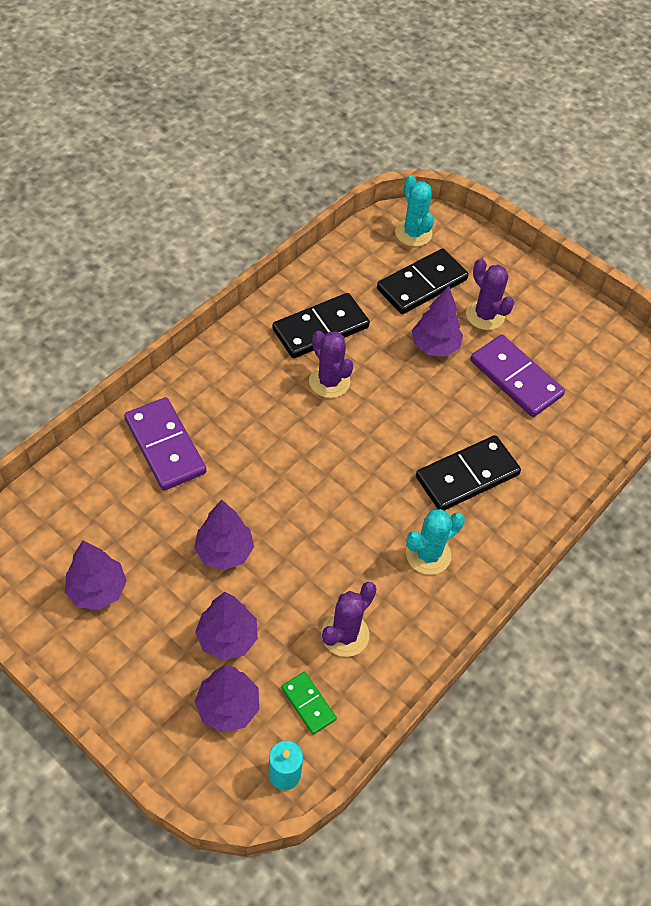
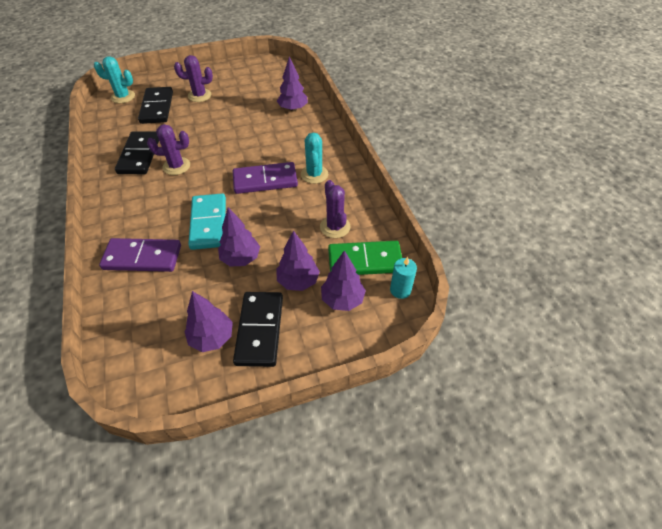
camera: 55 degrees left, 5 degrees down
(258, 481) = (209, 223): none -> turquoise domino
(308, 703) = (365, 260): green domino -> green domino, size x1.89
(434, 346) = (198, 119): purple tree -> purple tree (293, 109)
(467, 476) = (283, 141): black domino -> black domino (260, 330)
(515, 378) = (245, 102): purple domino -> purple domino (265, 180)

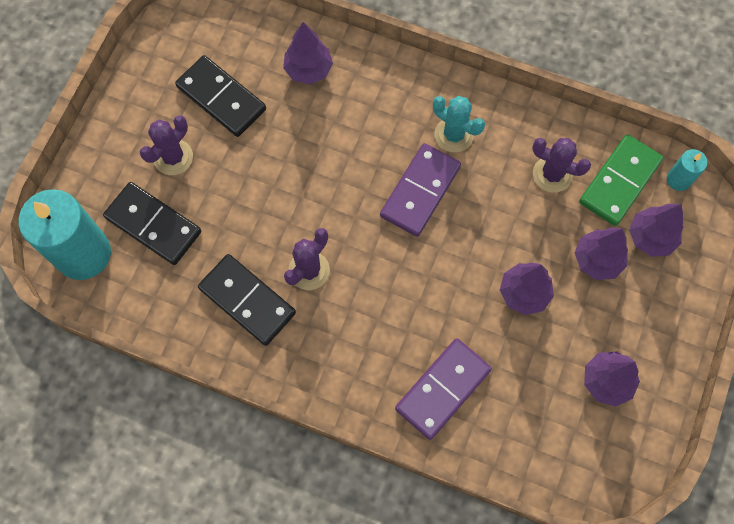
camera: 50 degrees left, 20 degrees up
(123, 97) = (83, 253): turquoise cactus -> turquoise candle
(209, 223) = (443, 293): turquoise domino -> none
(260, 330) = (630, 333): black domino -> black domino (221, 98)

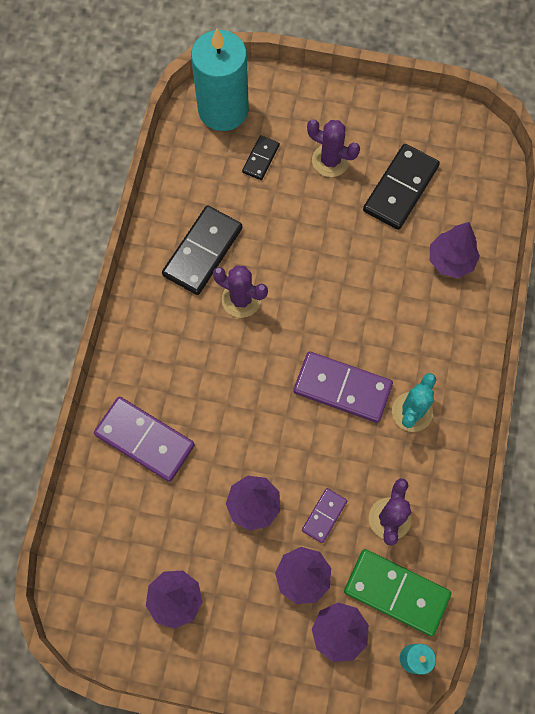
camera: 80 degrees right, 0 degrees up
(153, 225) = (260, 159): black domino -> black domino, size x0.53
(542, 231) = (324, 515): none -> purple domino

